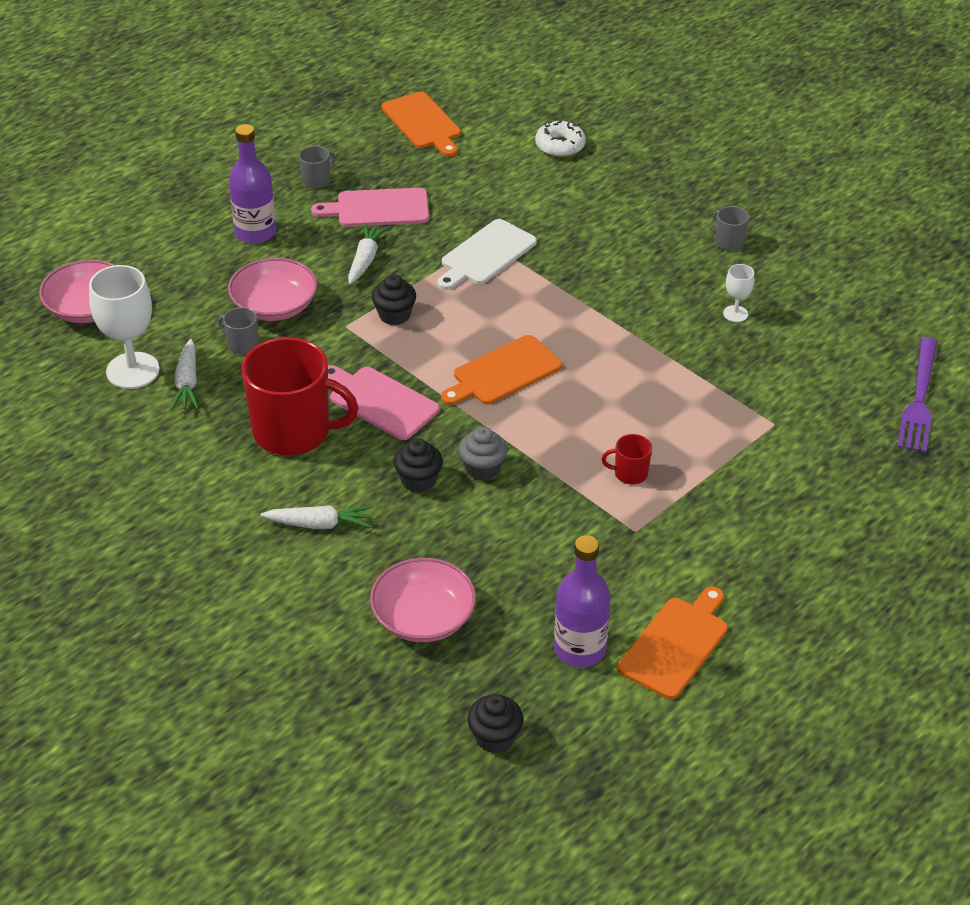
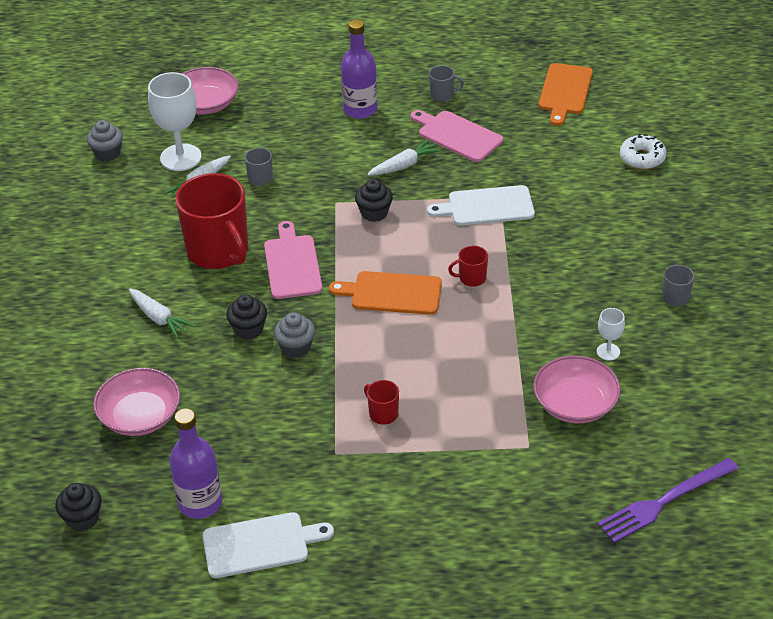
camera: 45 degrees right, 0 degrees up
(46, 410) = (107, 153): none -> grey cupcake
(274, 306) = (310, 164): pink bowl -> pink bowl (575, 404)
(553, 320) = (471, 278): none -> red mug
(675, 644) = (260, 544): orange cutting board -> white cutting board

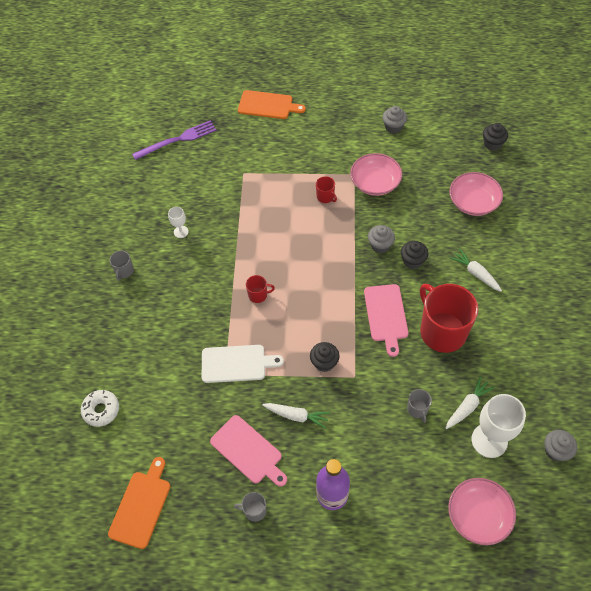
camera: 175 degrees left, 15 degrees up
(200, 503) = (428, 149): purple bottle -> none
(260, 544) = (393, 127): white cutting board -> grey cupcake
(392, 293) = (315, 285): orange cutting board -> orange cutting board (268, 105)
(404, 165) = (297, 416): white carrot -> white carrot turned 135 degrees counterclockwise
(575, 404) = (210, 197): pink bowl -> pink bowl (375, 183)

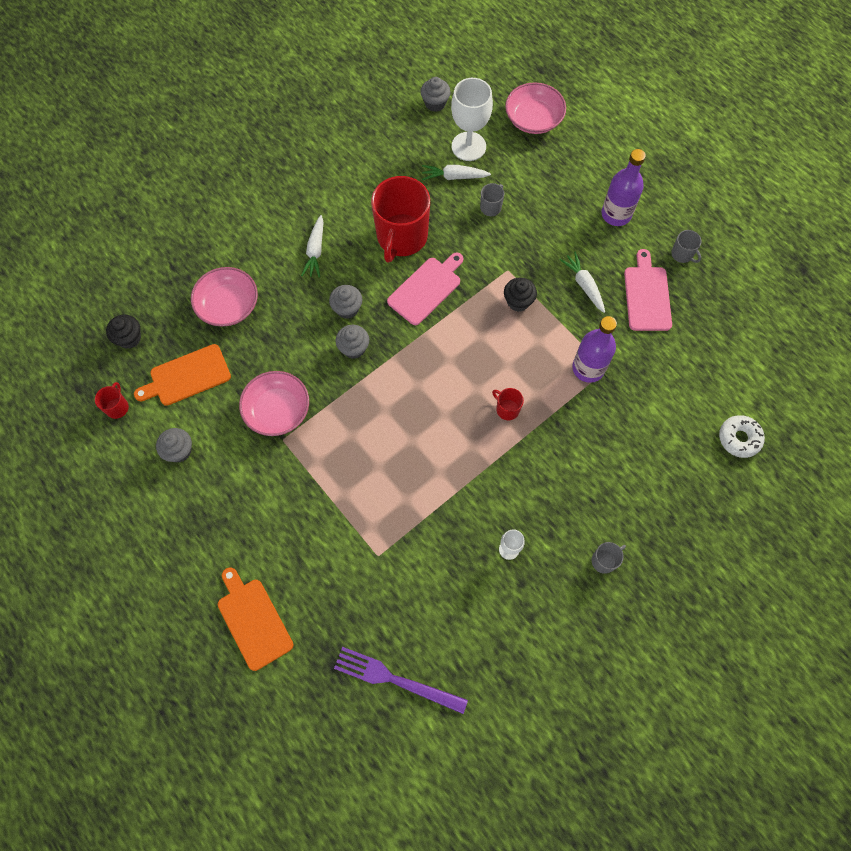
camera: 135 degrees left, 10 degrees up
(141, 506) = (766, 333): orange cutting board -> orange cutting board (187, 376)
(236, 363) = (588, 368): white cutting board -> purple bottle
(325, 197) = (337, 443): red mug -> red mug (117, 407)
(412, 261) = (347, 308): black cupcake -> grey cupcake

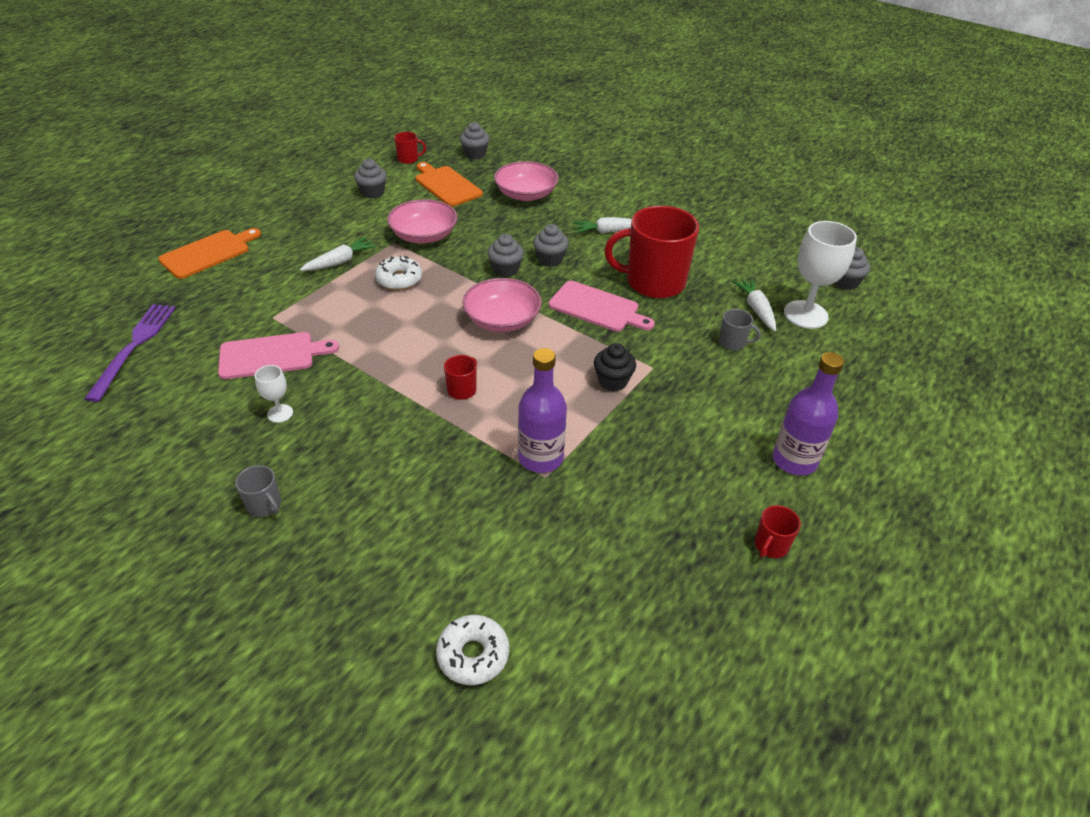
camera: 75 degrees right, 25 degrees down
(129, 338) = (475, 154): black cupcake -> grey cupcake
(346, 440) = (399, 279): none -> white donut
(533, 119) = (887, 363): pink bowl -> pink bowl (502, 320)
(583, 285) = (664, 439): white carrot -> white carrot (340, 261)
(647, 295) = (679, 509): pink cutting board -> pink cutting board (271, 355)
(682, 254) = (771, 545): grey mug -> red mug

